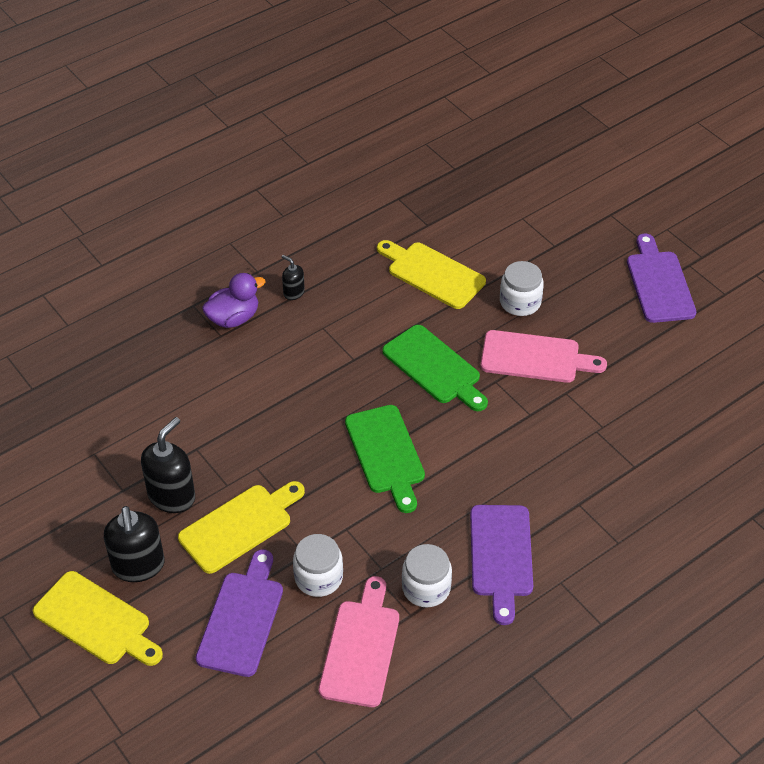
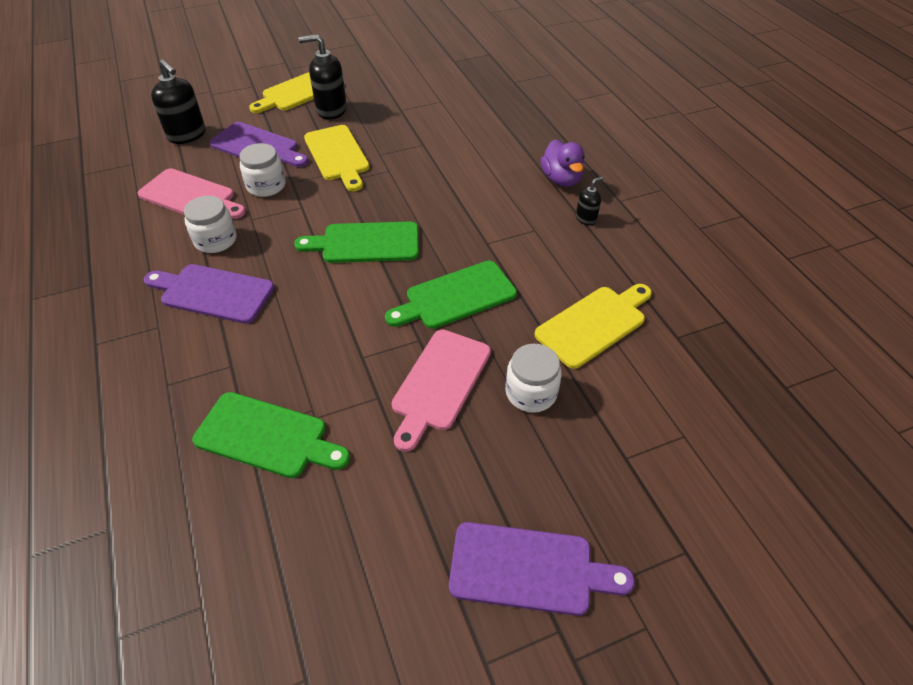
camera: 105 degrees right, 0 degrees up
(172, 496) = (383, 129): black soap dispenser -> black soap dispenser (187, 135)
(633, 451) = (267, 436): none -> green cutting board

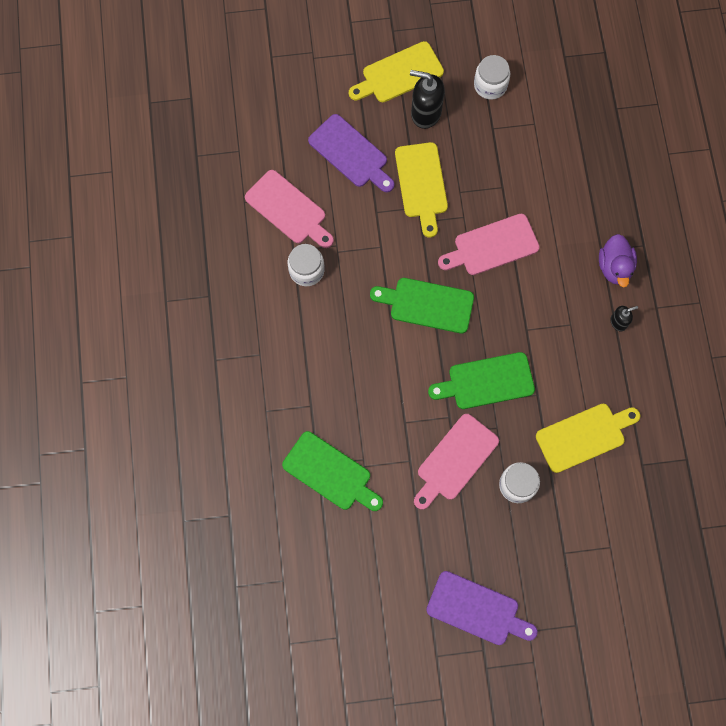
camera: 15 degrees right, 25 degrees up
(187, 135) = (288, 120): black soap dispenser -> none
(213, 293) = (301, 330): purple cutting board -> none
(266, 186) = (353, 211): white jar -> white jar (490, 85)
(426, 186) = (492, 246): none -> pink cutting board

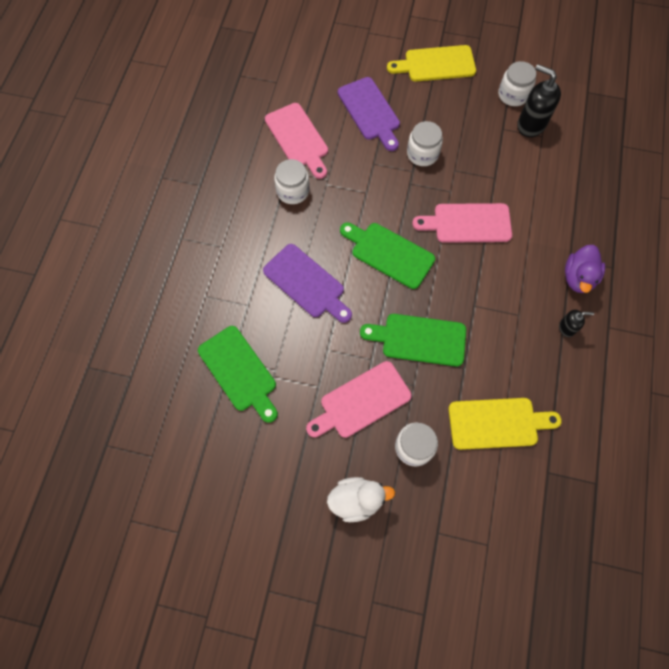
camera: 20 degrees right, 5 degrees down
(421, 184) = (422, 154): yellow cutting board -> white jar
(425, 113) = (447, 100): black soap dispenser -> black soap dispenser (530, 125)
(477, 610) = (327, 558): purple cutting board -> purple cutting board (306, 283)
(483, 551) = (356, 500): none -> white duck

